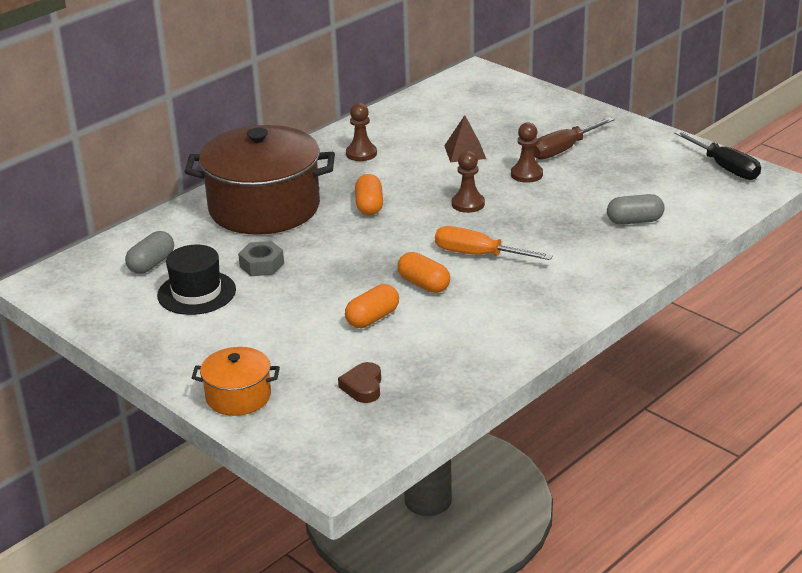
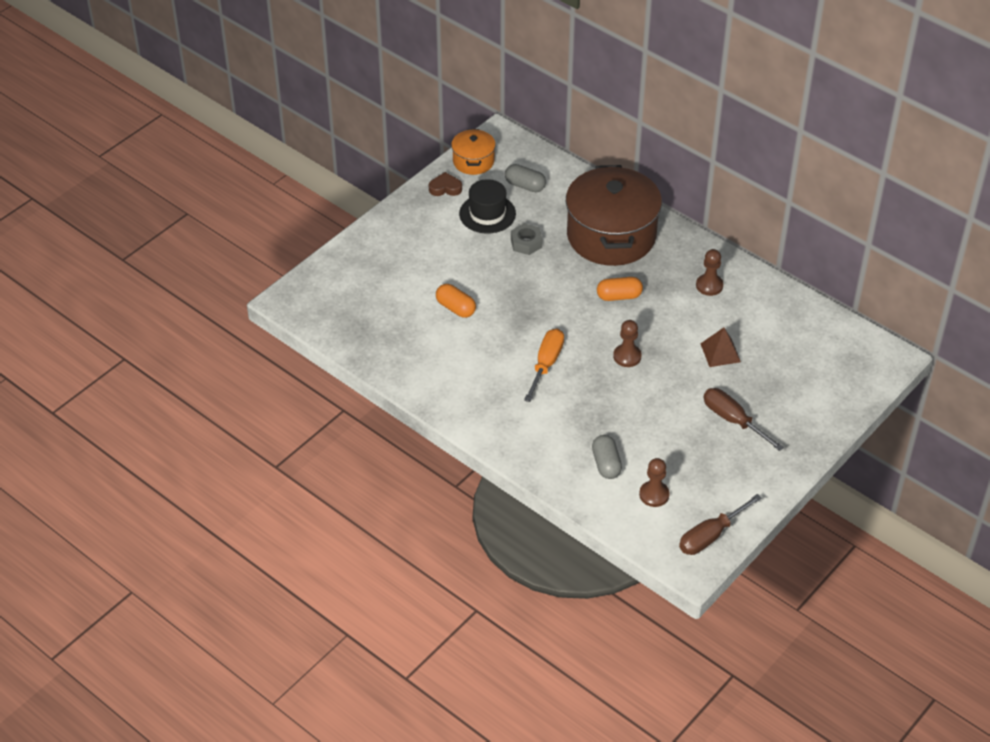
camera: 85 degrees right, 15 degrees up
(238, 396) = (364, 249): orange pot -> orange pot (473, 161)
(363, 387) = (373, 308): brown heart -> brown heart (445, 188)
(424, 284) = (502, 334): orange capsule -> none
(526, 174) = (682, 394): brown pawn -> brown pawn (654, 495)
(724, 167) = (711, 535): black screwdriver -> brown screwdriver

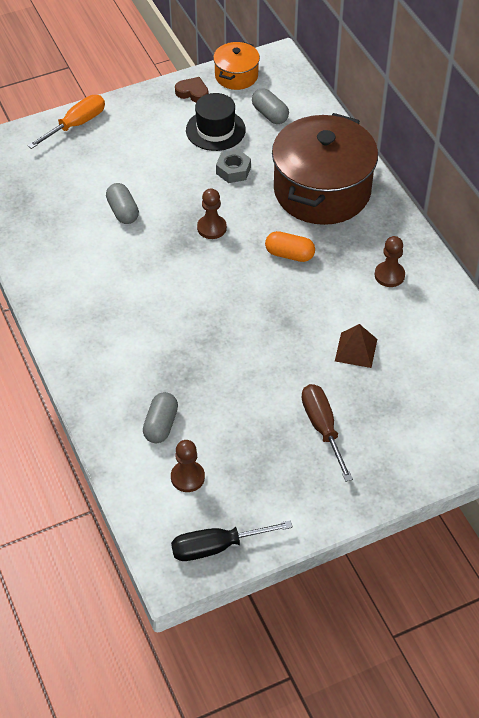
camera: 25 degrees right, 5 degrees up
(455, 308) = (123, 211): orange capsule -> grey capsule
(546, 364) = (171, 298): orange screwdriver -> orange screwdriver (76, 125)
(627, 356) = (257, 319): brown pawn -> brown pawn (211, 228)
(711, 535) = (217, 547): brown screwdriver -> black screwdriver

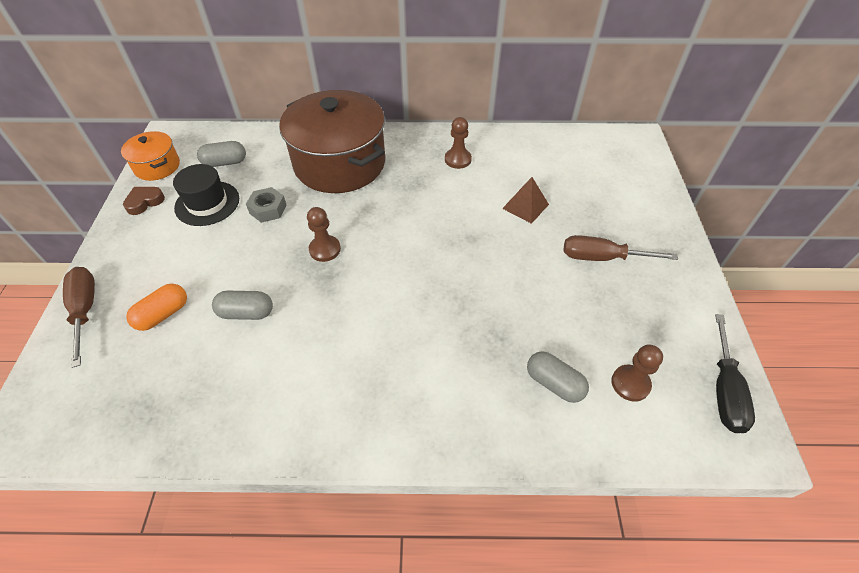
camera: 65 degrees left, 0 degrees up
(76, 125) = (85, 311): orange screwdriver -> brown screwdriver
(289, 254) = (395, 208): orange capsule -> orange capsule (163, 314)

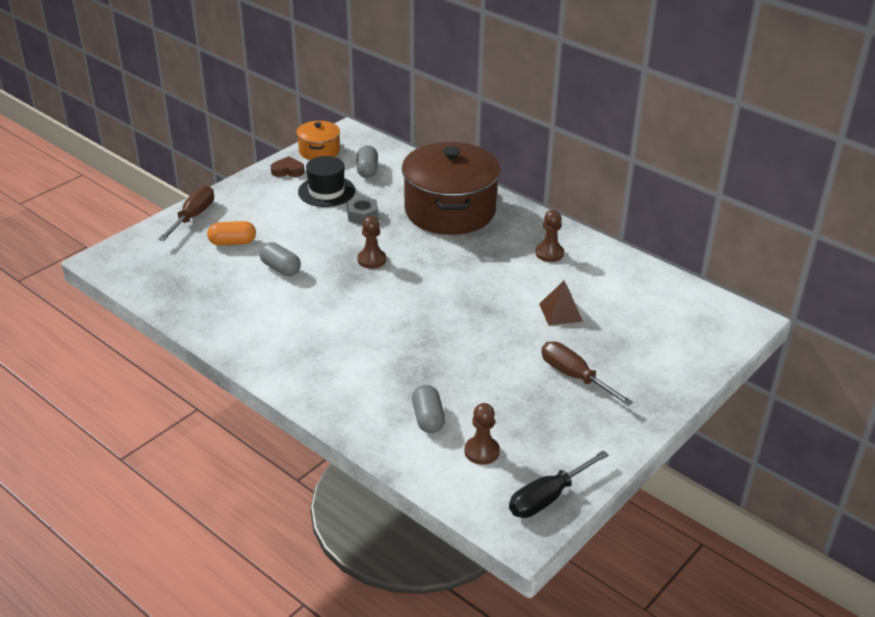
camera: 40 degrees right, 15 degrees down
(225, 162) = (367, 170): grey capsule -> grey capsule turned 60 degrees clockwise

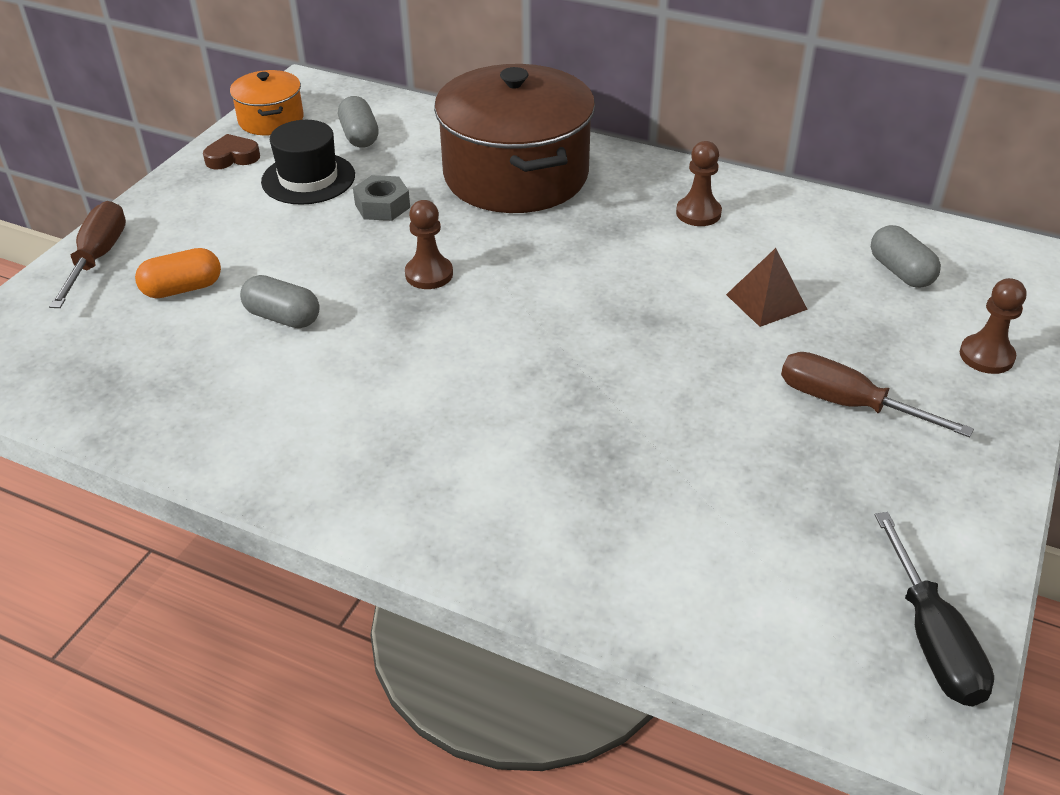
camera: 15 degrees left, 5 degrees up
(428, 418) = (653, 535): grey capsule -> grey capsule (900, 272)
(482, 451) = (774, 576): brown pawn -> brown pawn (986, 356)
(548, 497) = (931, 638): black screwdriver -> black screwdriver turned 45 degrees counterclockwise

